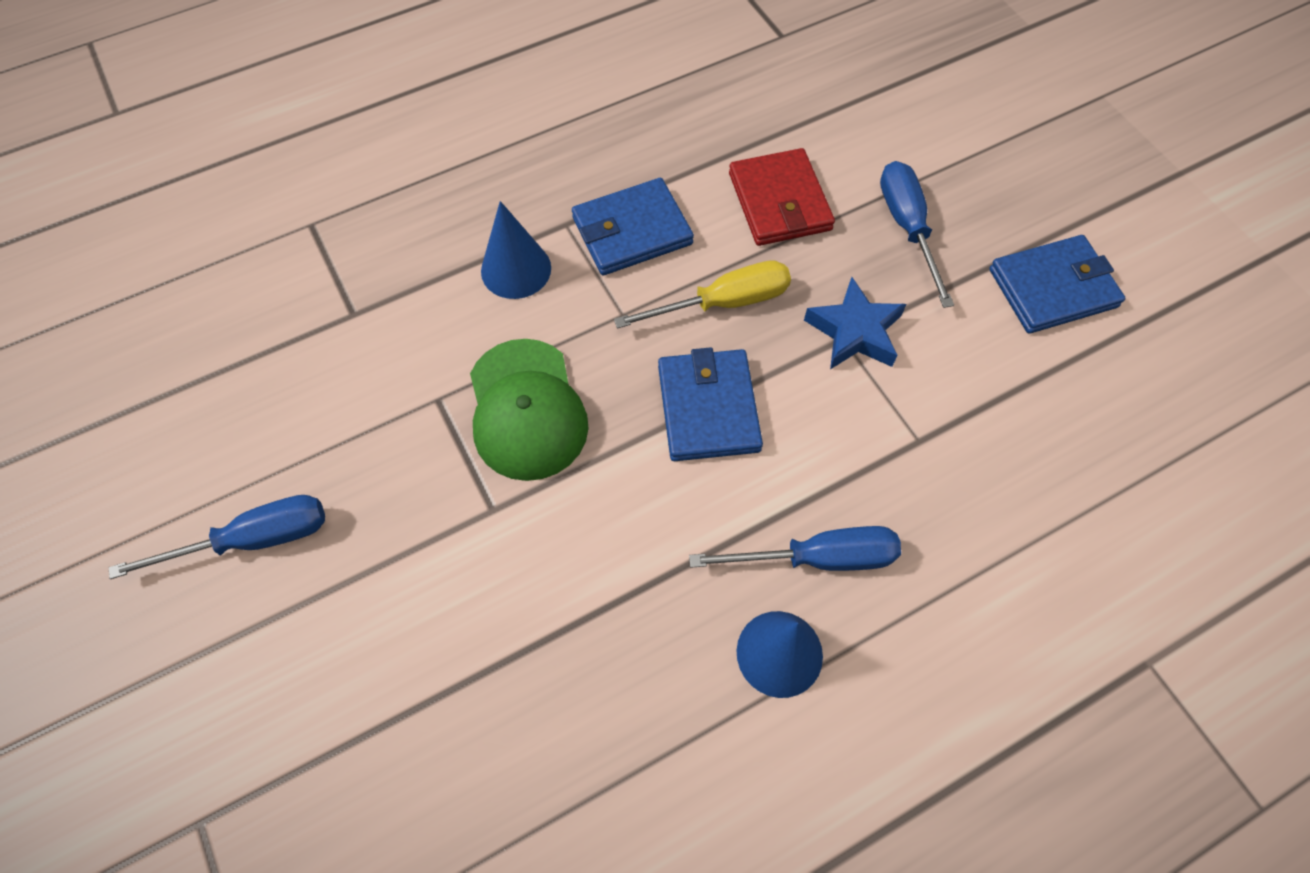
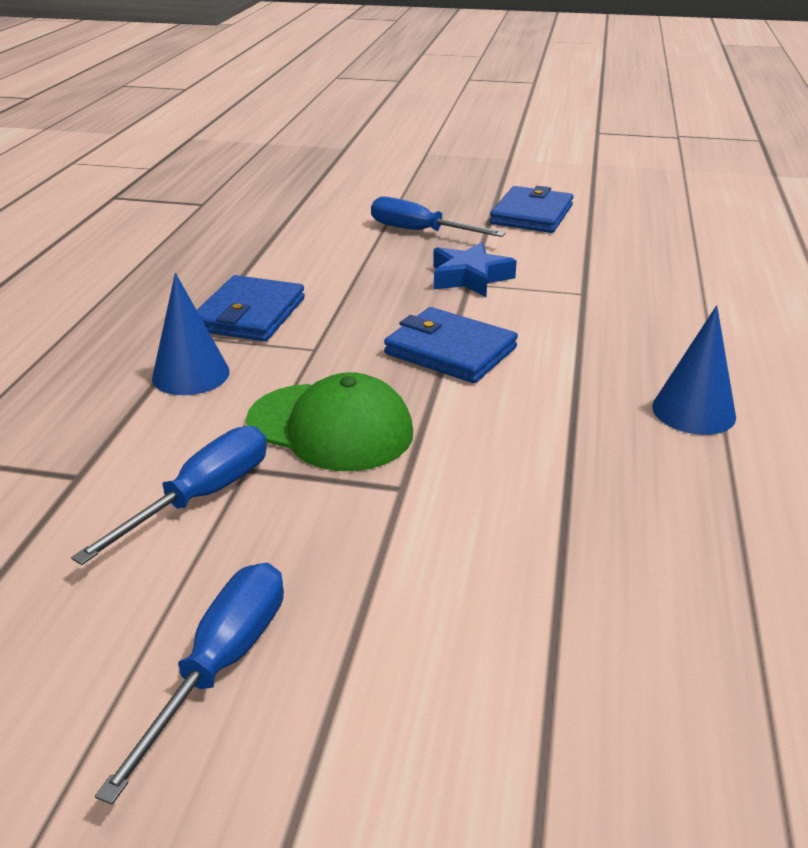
camera: 50 degrees left, 30 degrees down
(723, 303) = (372, 308): yellow screwdriver -> none
(779, 201) = (326, 257): red wallet -> none
(817, 558) = (630, 363): blue screwdriver -> blue screwdriver (201, 497)

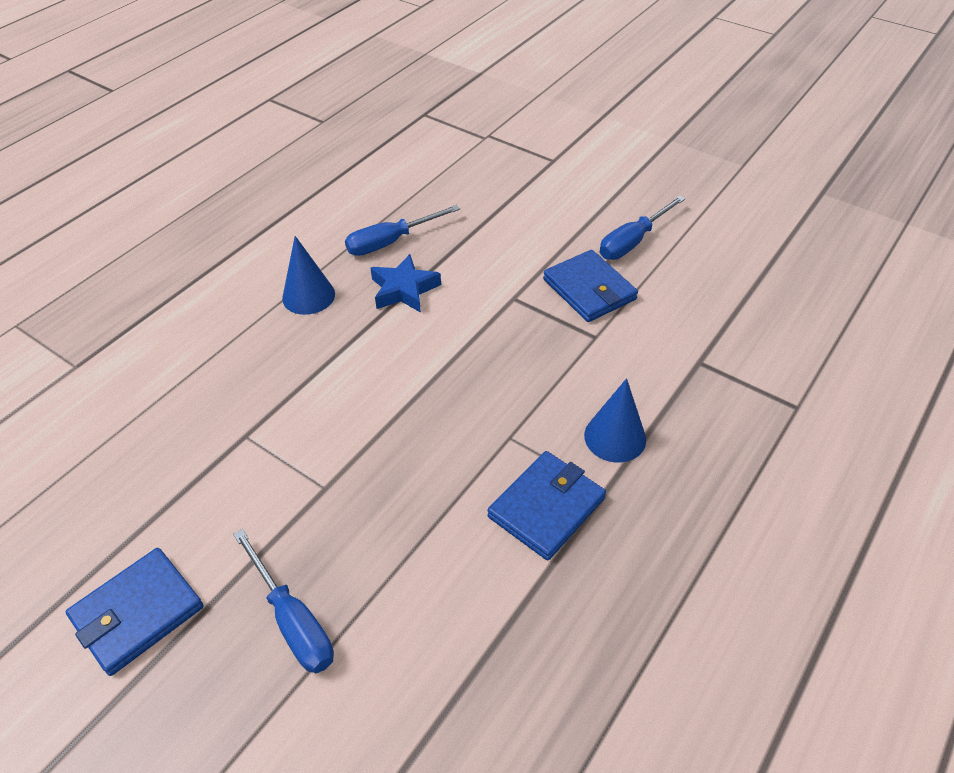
camera: 155 degrees left, 15 degrees up
(201, 497) = (626, 324): blue screwdriver -> blue screwdriver (390, 242)
(330, 427) = (533, 352): green cap -> none
(450, 351) = (409, 399): blue wallet -> blue wallet (589, 289)
(470, 277) = (317, 497): blue star -> blue star (404, 290)

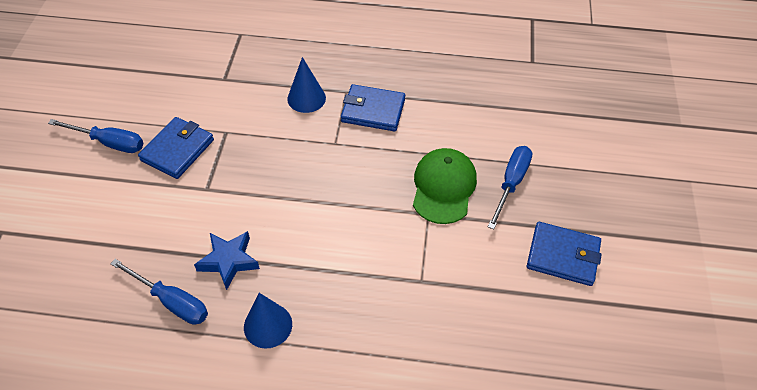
camera: 120 degrees left, 5 degrees up
(351, 527) = (443, 187): none -> green cap

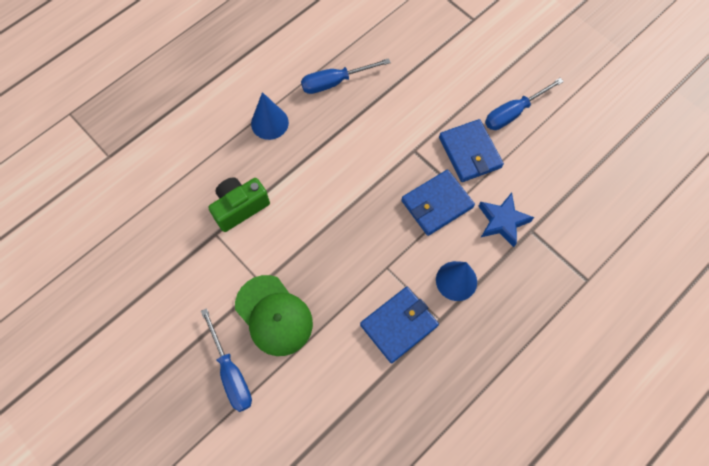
camera: 130 degrees right, 15 degrees up
(229, 261) = (337, 129): blue star -> blue star (502, 221)
(379, 281) = (240, 207): none -> green camera
(563, 256) = (141, 349): blue wallet -> blue wallet (437, 204)

